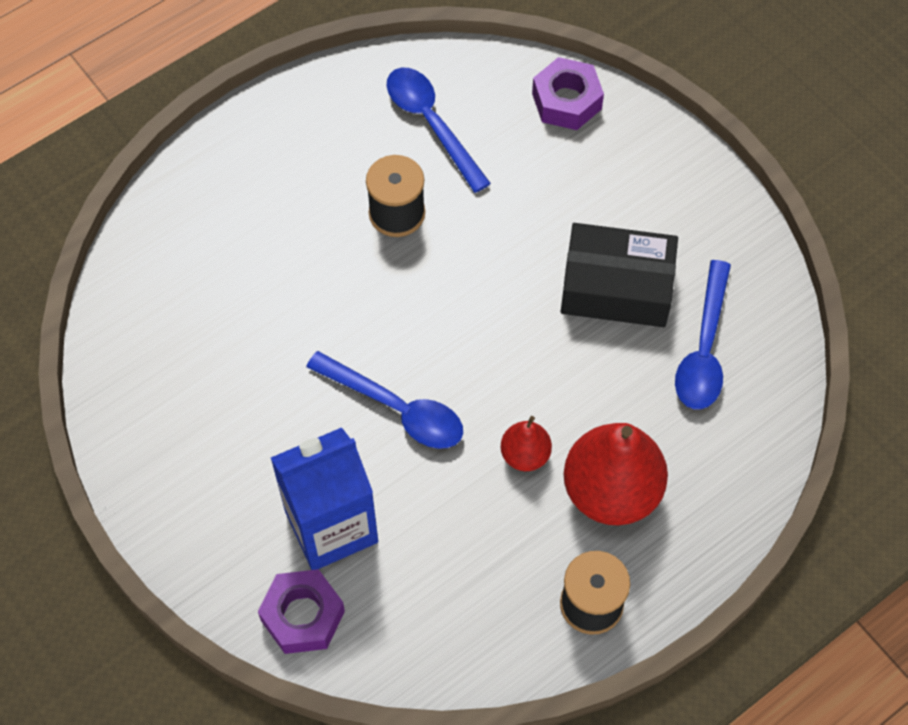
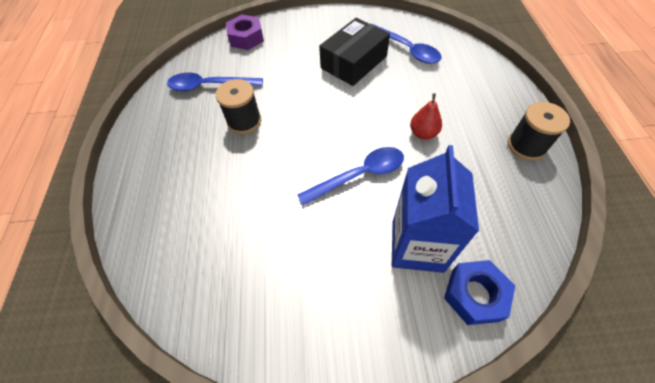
camera: 55 degrees left, 5 degrees down
(302, 616) = (474, 295): purple nut -> blue nut
(611, 491) = (463, 110): red pear -> none

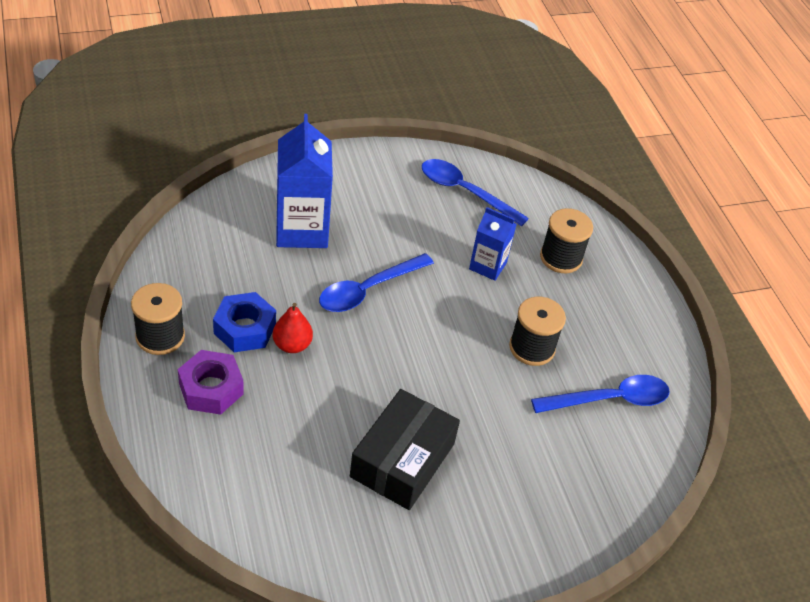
camera: 160 degrees right, 10 degrees down
(178, 197) = (561, 258): none -> black spool
(246, 38) = (603, 503): purple nut -> purple nut (211, 388)
(248, 192) = (488, 266): none -> blue carton
(406, 49) = (316, 495): blue spoon -> blue spoon (465, 192)
(474, 295) = (251, 198): blue nut -> blue nut (245, 329)

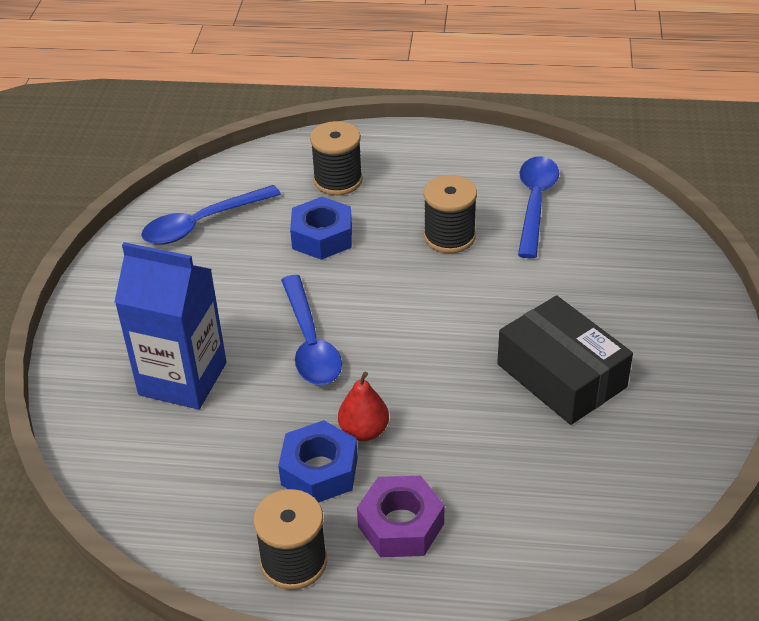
camera: 60 degrees left, 5 degrees down
(488, 266) = (322, 237): blue carton -> blue nut

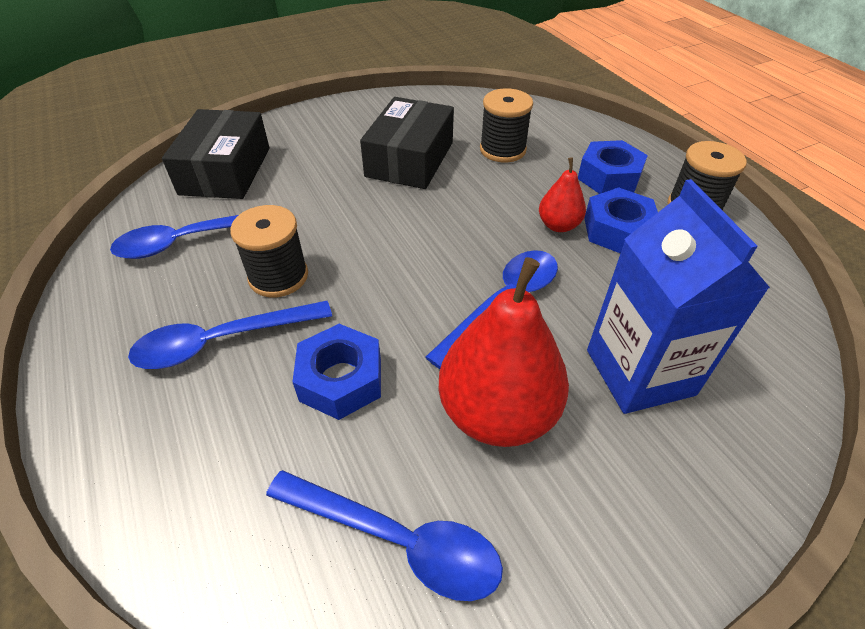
camera: 125 degrees left, 5 degrees up
(229, 293) = (497, 412): none -> red pear
(338, 180) = (215, 426): black spool -> black spool (502, 150)
(401, 525) = (609, 177): purple nut -> blue nut
(405, 197) = (222, 341): none -> blue spoon
(633, 243) = (225, 171): none -> black box

